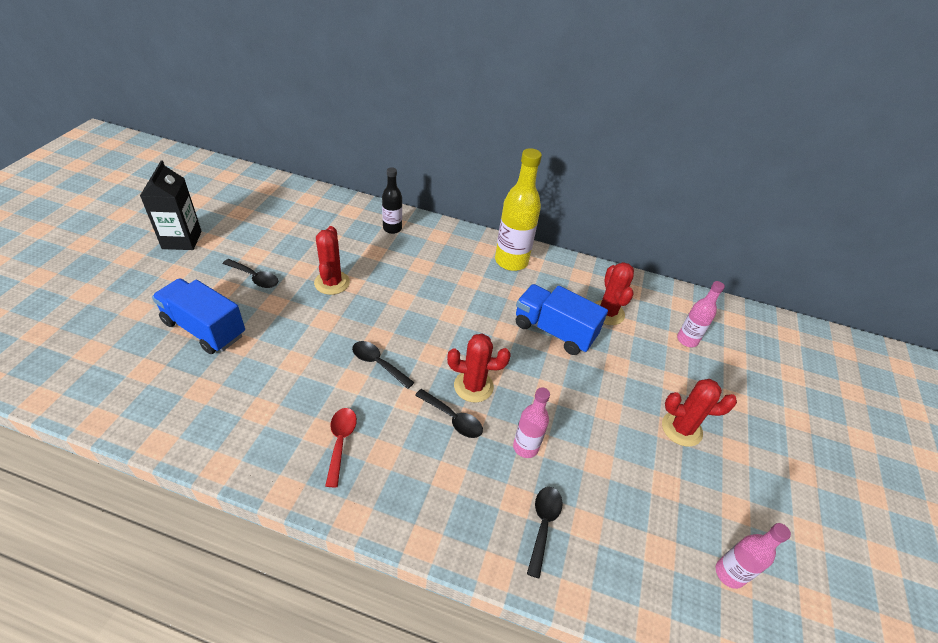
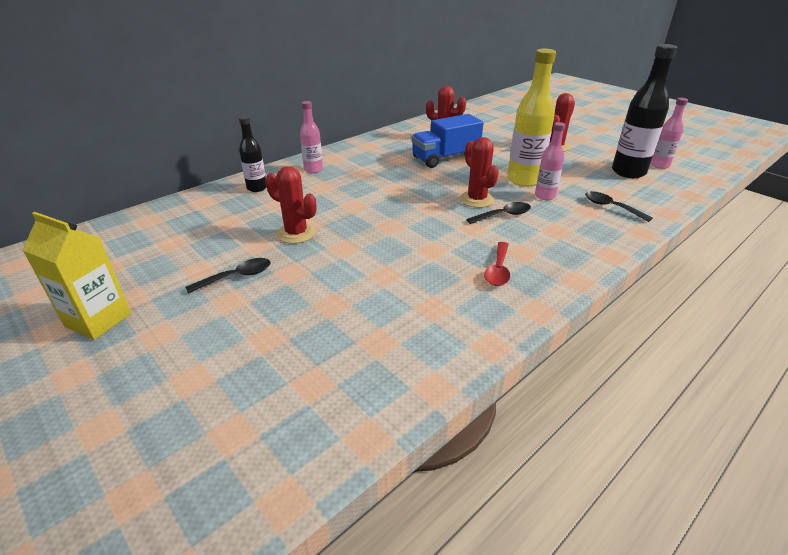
camera: 55 degrees left, 10 degrees down
(182, 240) = (98, 320): black carton -> yellow carton
(204, 328) = (283, 326): blue truck -> none
(340, 442) = (498, 270): red spoon -> red spoon turned 105 degrees counterclockwise
(378, 363) = (422, 233): black spoon -> none
(473, 386) = (476, 199): red cactus -> red cactus turned 60 degrees counterclockwise
(511, 261) = (358, 152): yellow bottle -> yellow bottle (523, 180)
(668, 532) = (628, 172): none -> black bottle
(687, 340) = (487, 124): pink bottle -> pink bottle (313, 170)

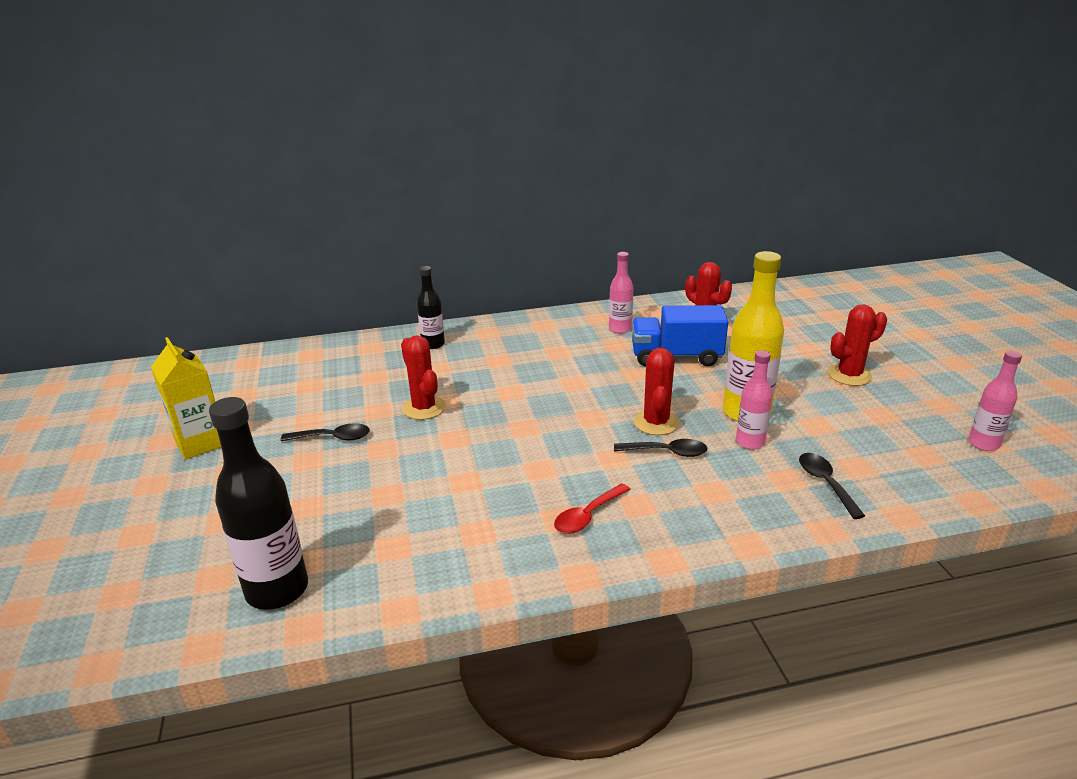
camera: 30 degrees right, 5 degrees down
(313, 170) = (509, 336): pink bottle -> pink bottle (620, 329)
(628, 172) = (917, 441): black bottle -> black bottle (277, 590)

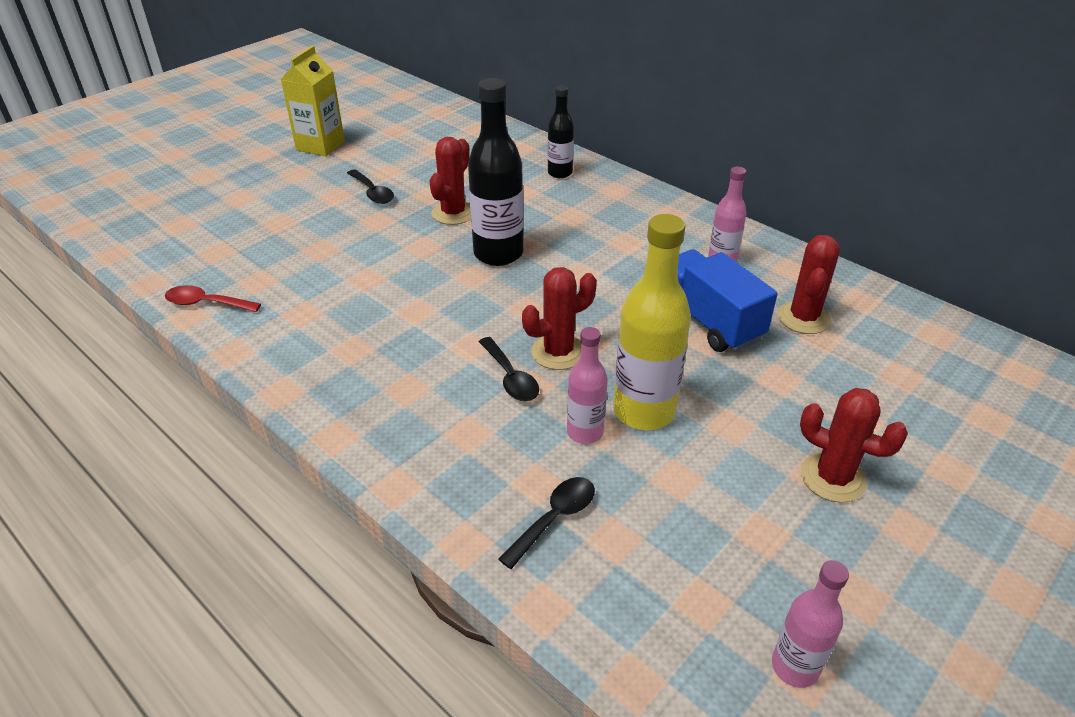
camera: 55 degrees right, 10 degrees up
(277, 590) = (181, 254): black bottle -> black bottle (498, 254)
(587, 516) = (367, 364): red spoon -> red spoon (206, 303)

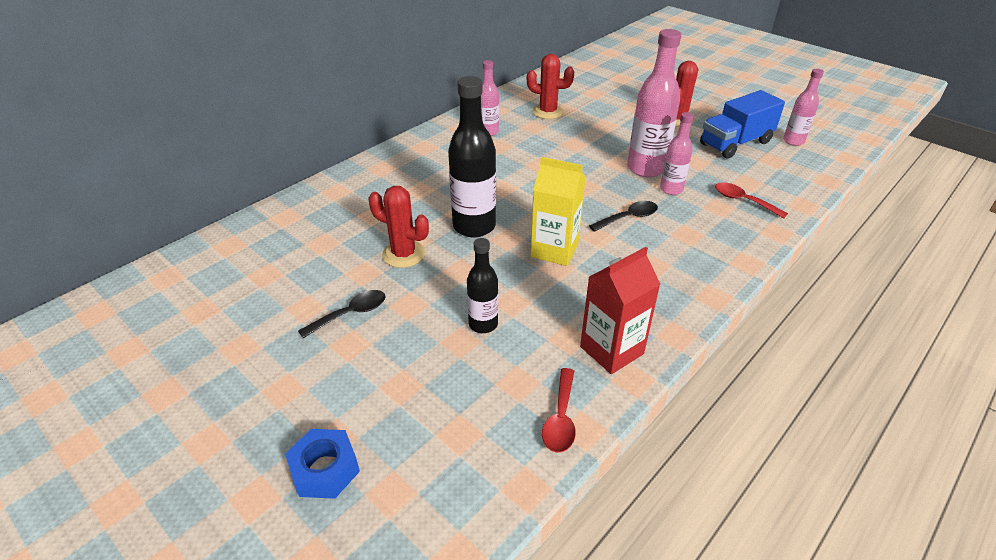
camera: 90 degrees left, 0 degrees up
(214, 197) = (325, 469): none -> blue nut
(276, 341) = (611, 350): none -> red carton
(320, 145) = (213, 376): yellow carton -> yellow carton (554, 250)
(554, 518) = (743, 201): black spoon -> red spoon
(558, 352) = (597, 198): red cactus -> none
(560, 173) = (344, 194): black bottle -> black bottle (483, 324)
(644, 411) = (646, 168): yellow bottle -> pink bottle
(708, 320) = (554, 141): blue truck -> blue truck (735, 143)

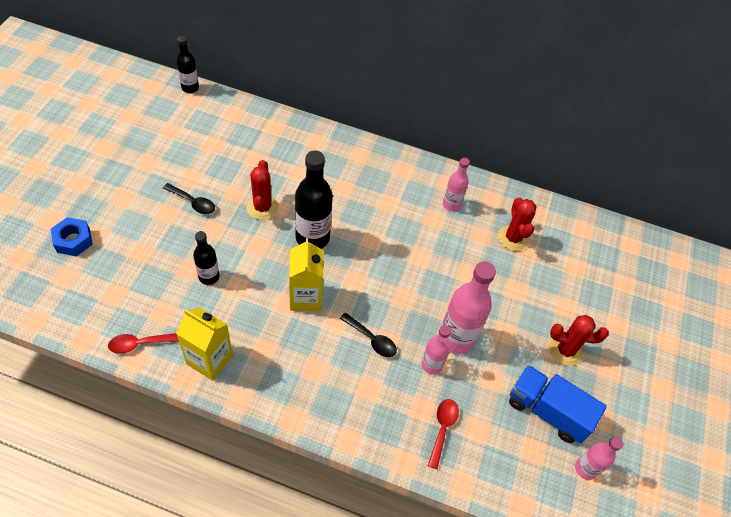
camera: 60 degrees right, 15 degrees up
(141, 275) = (190, 88): none -> black bottle
(611, 350) = (209, 360): red carton -> yellow carton

